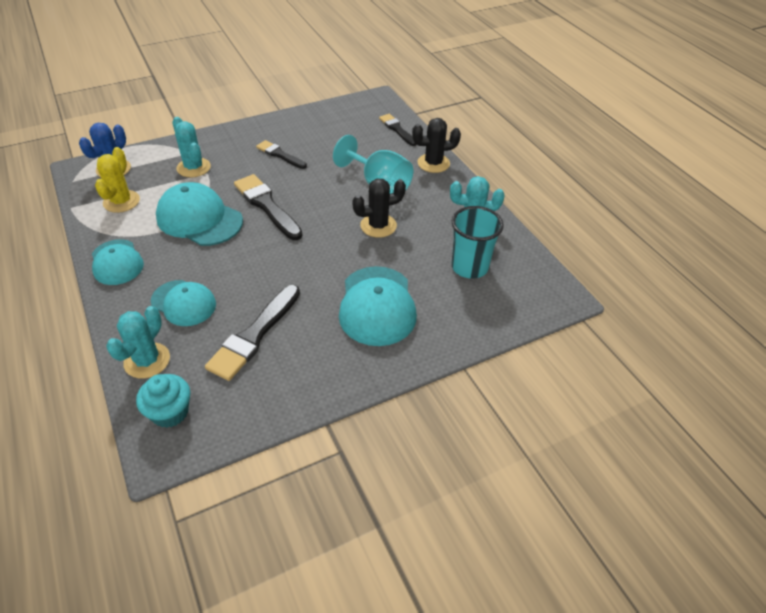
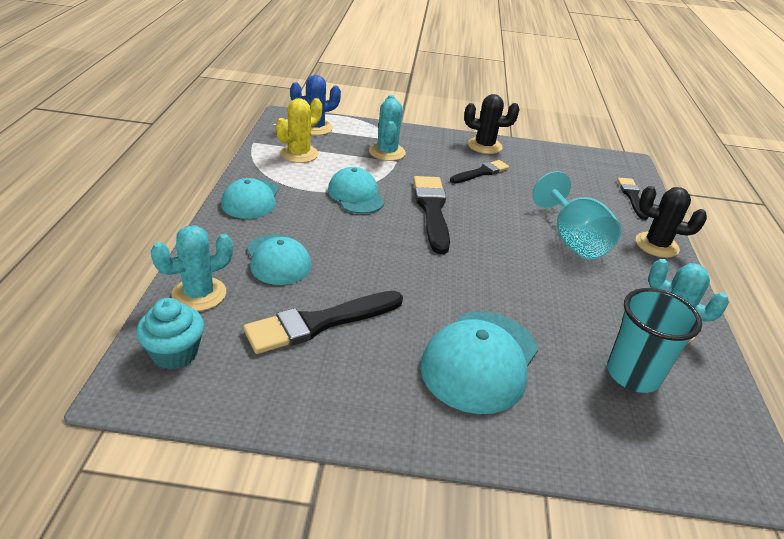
camera: 30 degrees right, 10 degrees down
(199, 219) = (356, 195): turquoise cap -> turquoise cap, size x0.66
(280, 155) = (481, 172): black brush -> black brush turned 75 degrees clockwise
(378, 226) = (542, 279): black cactus -> black cactus (484, 146)

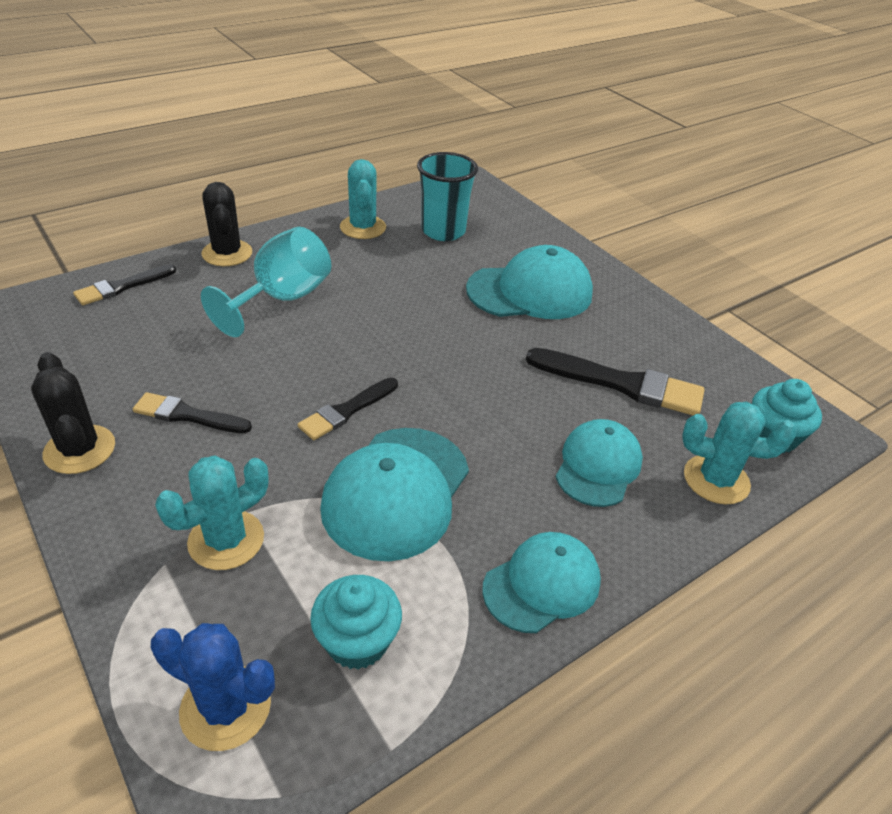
camera: 130 degrees left, 5 degrees up
(299, 154) = (357, 641): yellow cactus -> turquoise cupcake
(356, 195) = (396, 492): turquoise cap -> turquoise cap, size x1.52
(432, 210) = (346, 411): black brush -> black brush, size x0.61

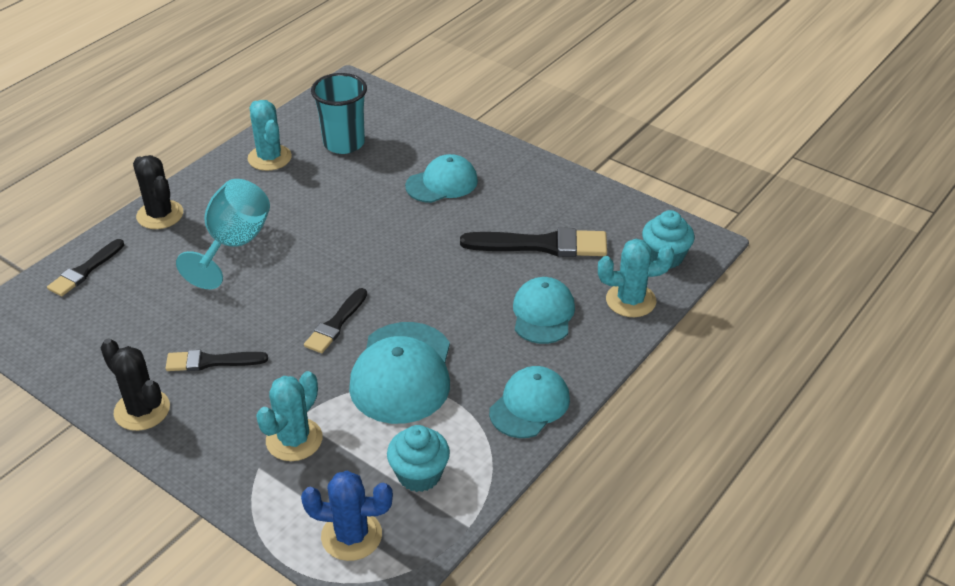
camera: 15 degrees left, 0 degrees up
(530, 292) = (442, 183): turquoise cap -> turquoise cap, size x0.66

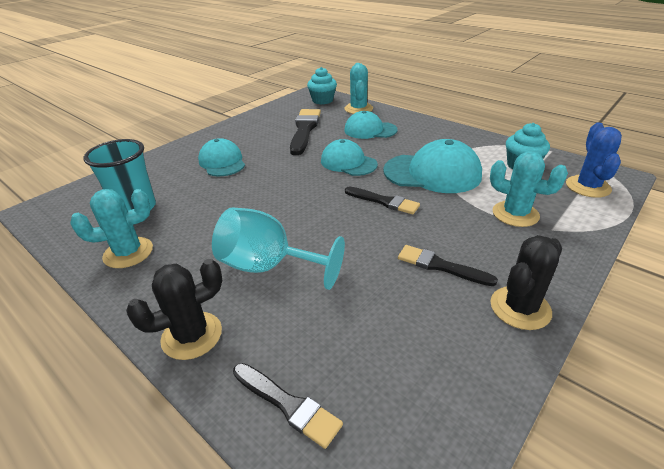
camera: 85 degrees left, 5 degrees down
(211, 361) = (440, 266): black brush -> black brush turned 120 degrees clockwise
(529, 405) = (449, 134): turquoise cap -> turquoise cap (348, 162)

